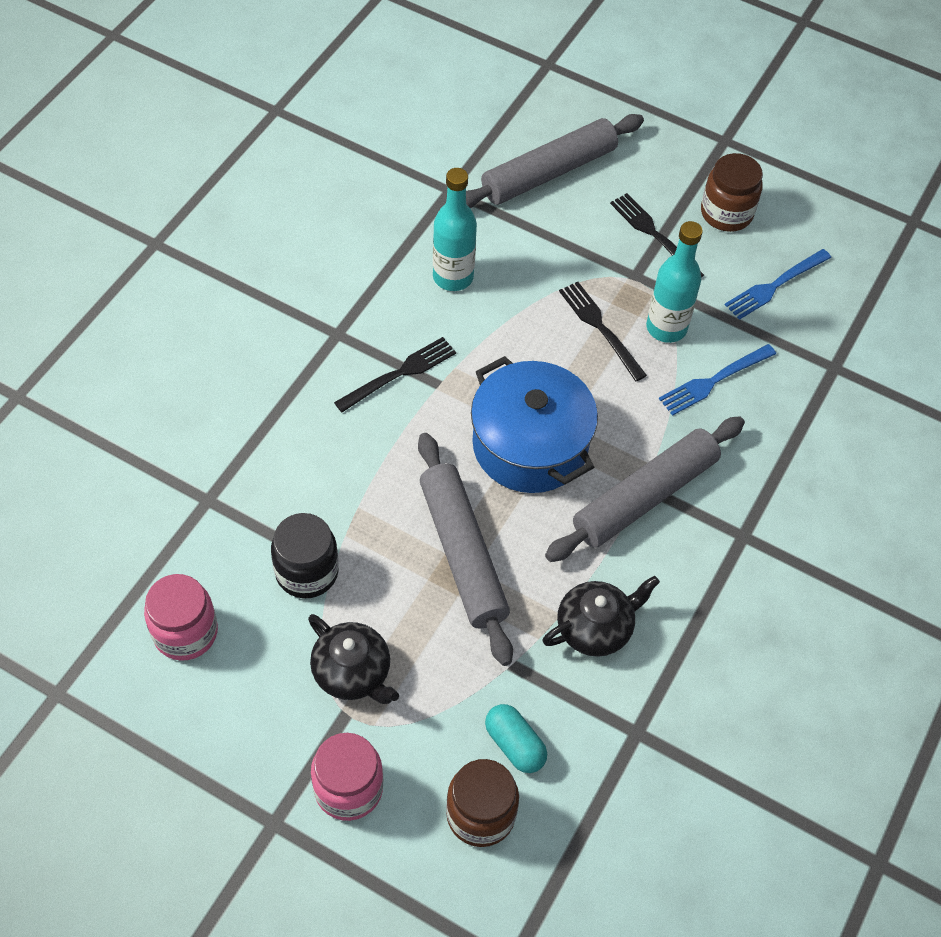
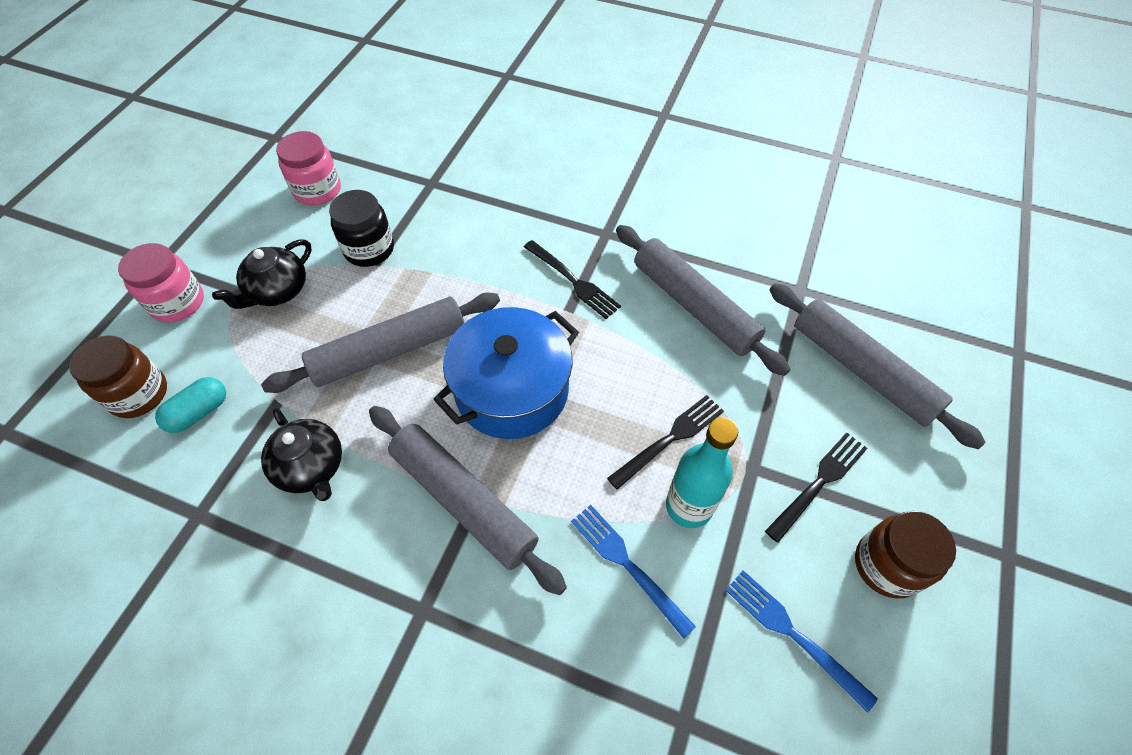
camera: 85 degrees right, 0 degrees up
(453, 277) = (694, 305): turquoise bottle -> grey rolling pin

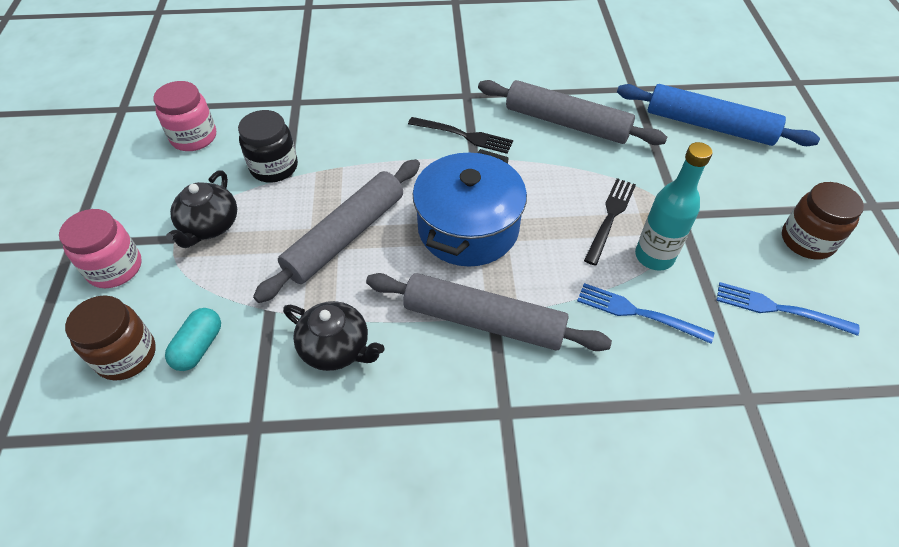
camera: 25 degrees left, 5 degrees down
(819, 482) = (730, 206): black fork -> none
(862, 370) = (709, 125): grey rolling pin -> blue rolling pin

